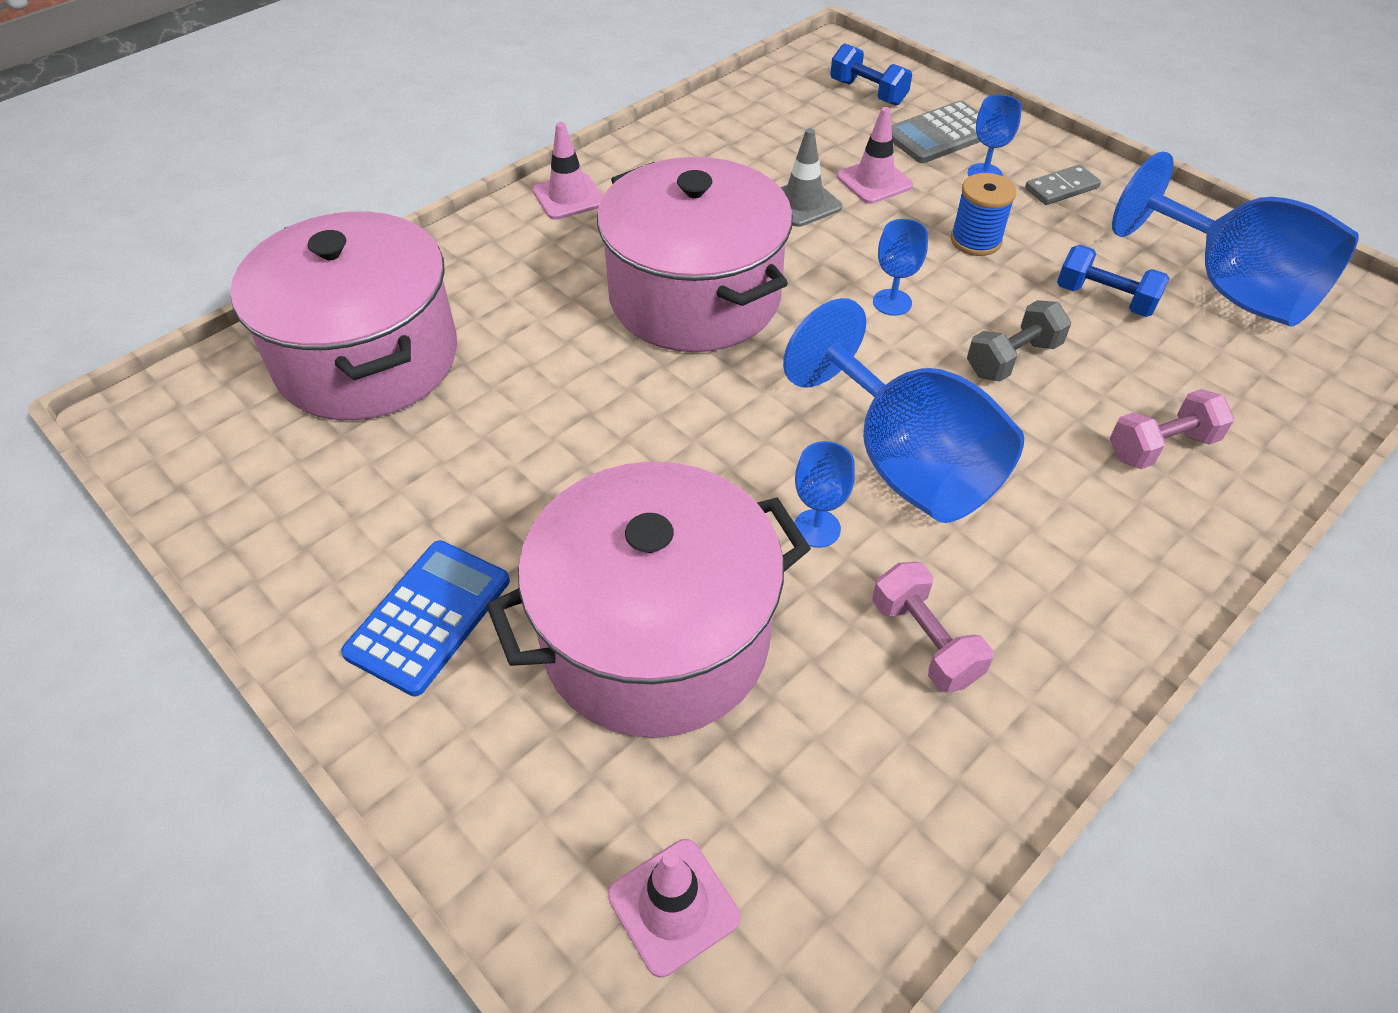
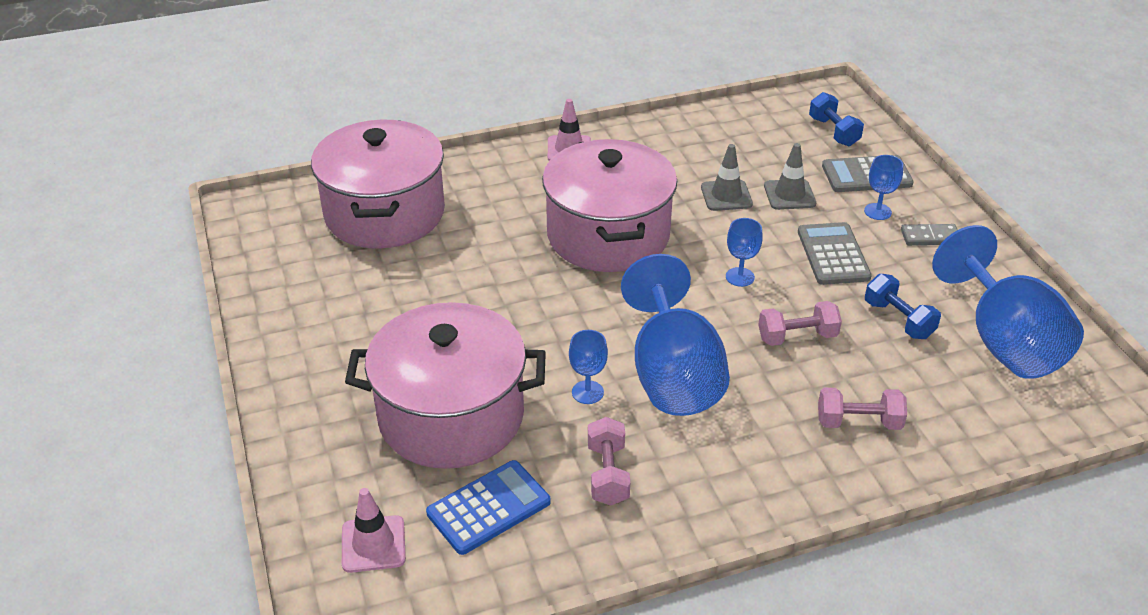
camera: 25 degrees right, 10 degrees down
(429, 617) = (335, 362): blue calculator -> blue calculator (489, 508)
(874, 181) = (789, 195): pink traffic cone -> grey traffic cone
(975, 241) = (833, 254): blue spool -> grey calculator
(1012, 359) = (797, 337): grey dumbbell -> pink dumbbell

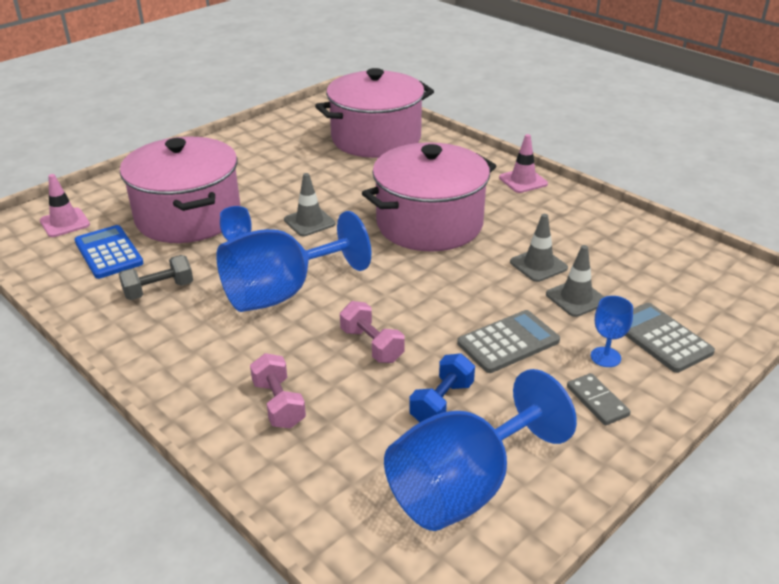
camera: 65 degrees right, 5 degrees down
(489, 508) = (109, 253): blue calculator -> blue calculator turned 150 degrees counterclockwise
(541, 318) = (309, 222): none -> grey traffic cone
(607, 474) = (159, 290): pink dumbbell -> grey dumbbell
(740, 277) = (430, 297): blue goblet -> none
(833, 132) = (712, 302): blue dumbbell -> none

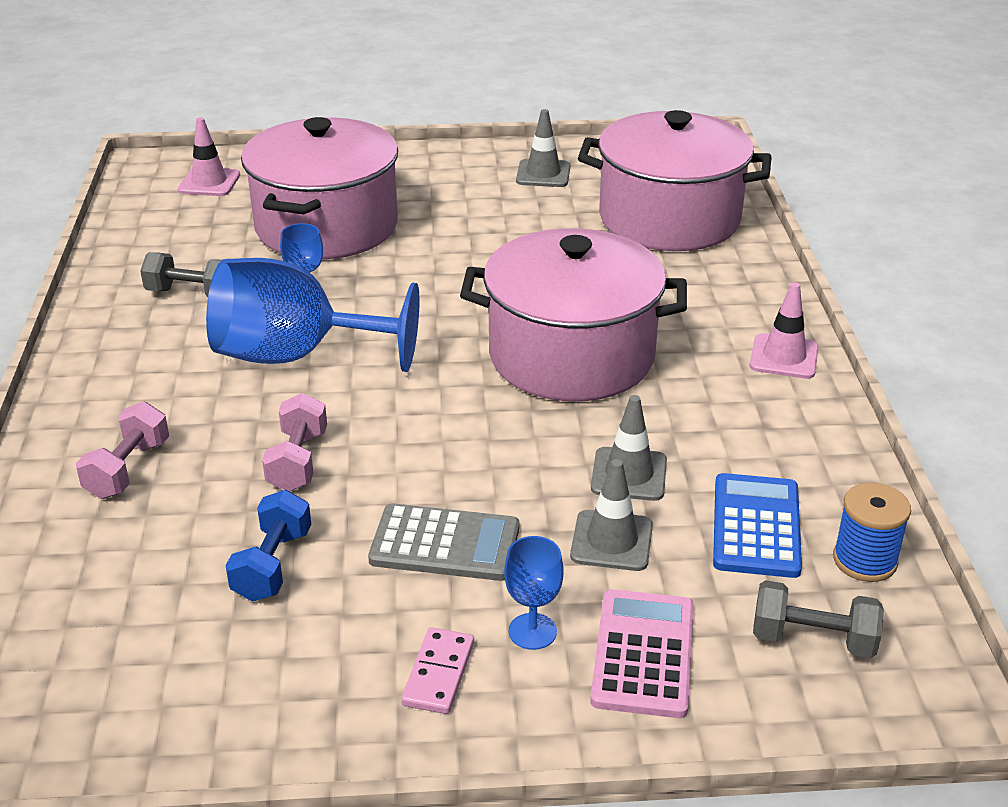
camera: 40 degrees right, 0 degrees up
(109, 253) = (203, 232): blue calculator -> blue calculator (756, 526)
(309, 222) = (438, 289): grey traffic cone -> grey traffic cone (543, 174)
(442, 403) = (273, 565): blue dumbbell -> blue dumbbell turned 60 degrees counterclockwise
(463, 487) = (161, 663): blue goblet -> none
(597, 401) = (439, 674): grey domino -> pink domino
(661, 338) = (643, 654): grey calculator -> pink calculator
(678, 251) = (864, 560): none -> blue spool
(708, 293) = (813, 639): none -> grey dumbbell

